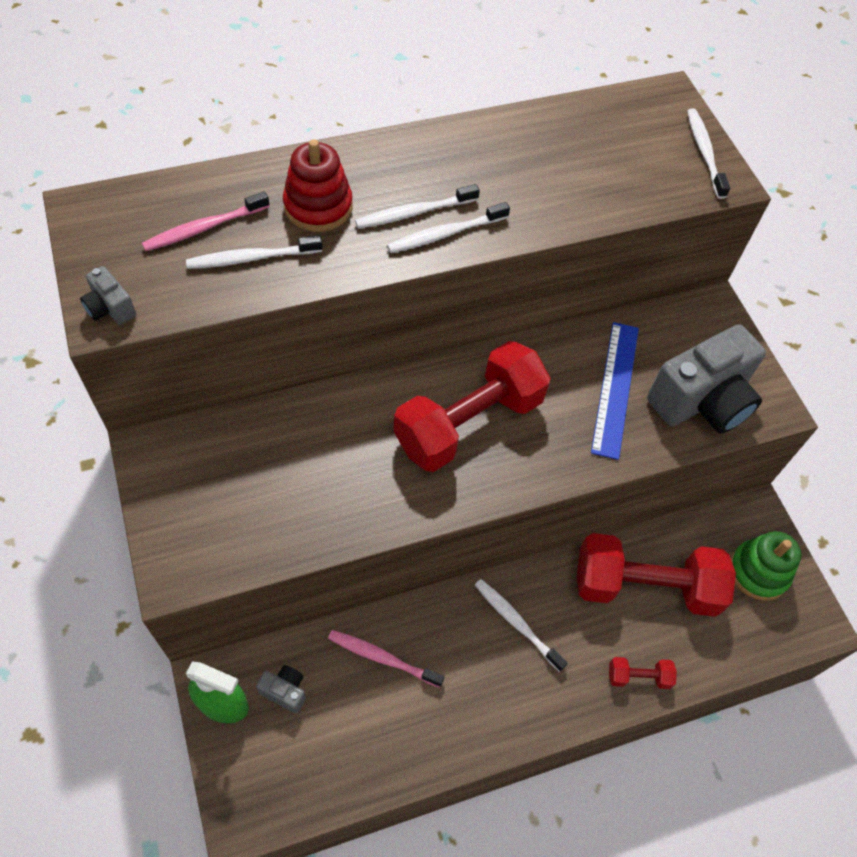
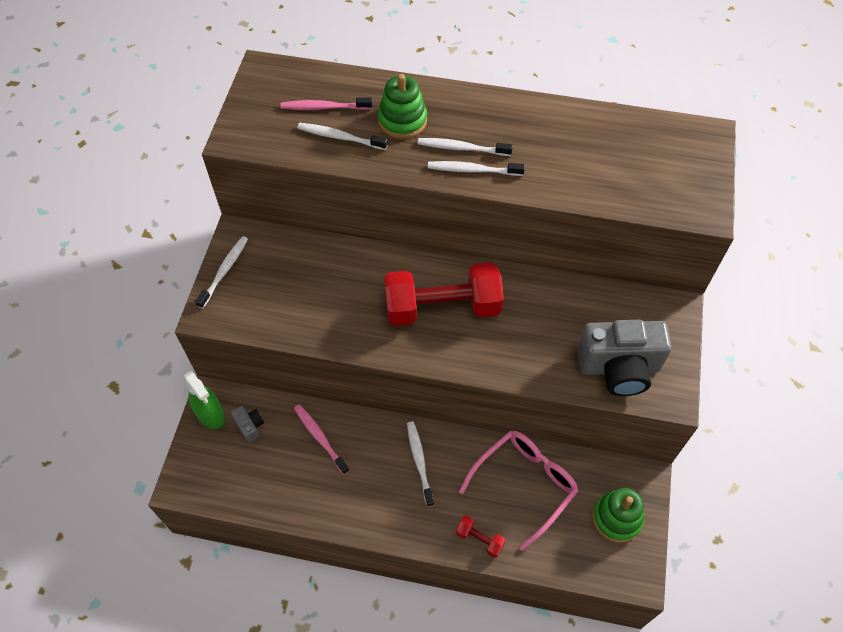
camera: 35 degrees right, 0 degrees up
(110, 308) = (240, 135): grey camera -> none
(318, 207) = (402, 120): red stacking toy -> green stacking toy
(615, 388) = (560, 330): blue ruler -> none
(645, 586) = (524, 484): red dumbbell -> pink glasses
(704, 152) = (704, 186): white toothbrush -> white toothbrush (224, 271)

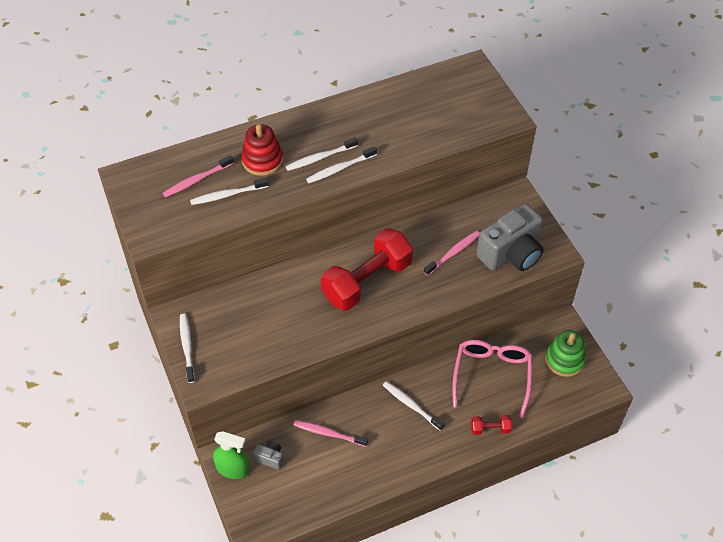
camera: 35 degrees left, 5 degrees down
(402, 120) = (262, 160): green stacking toy -> red stacking toy
(555, 330) = (453, 253): none -> pink toothbrush

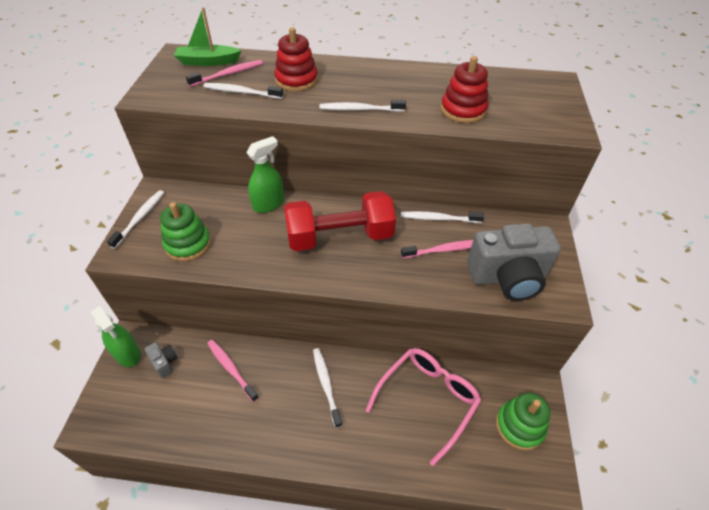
camera: 30 degrees right, 5 degrees down
(164, 174) = (208, 62): none -> green boat
(197, 180) = (228, 74): pink toothbrush -> pink toothbrush turned 150 degrees clockwise
(251, 348) = (188, 244): none -> green stacking toy
(285, 280) = (268, 204): none -> green spray bottle
(320, 158) = (349, 96): white toothbrush -> white toothbrush (438, 218)
(419, 133) = (463, 110): none -> red stacking toy
(490, 429) = (389, 457): red dumbbell -> none

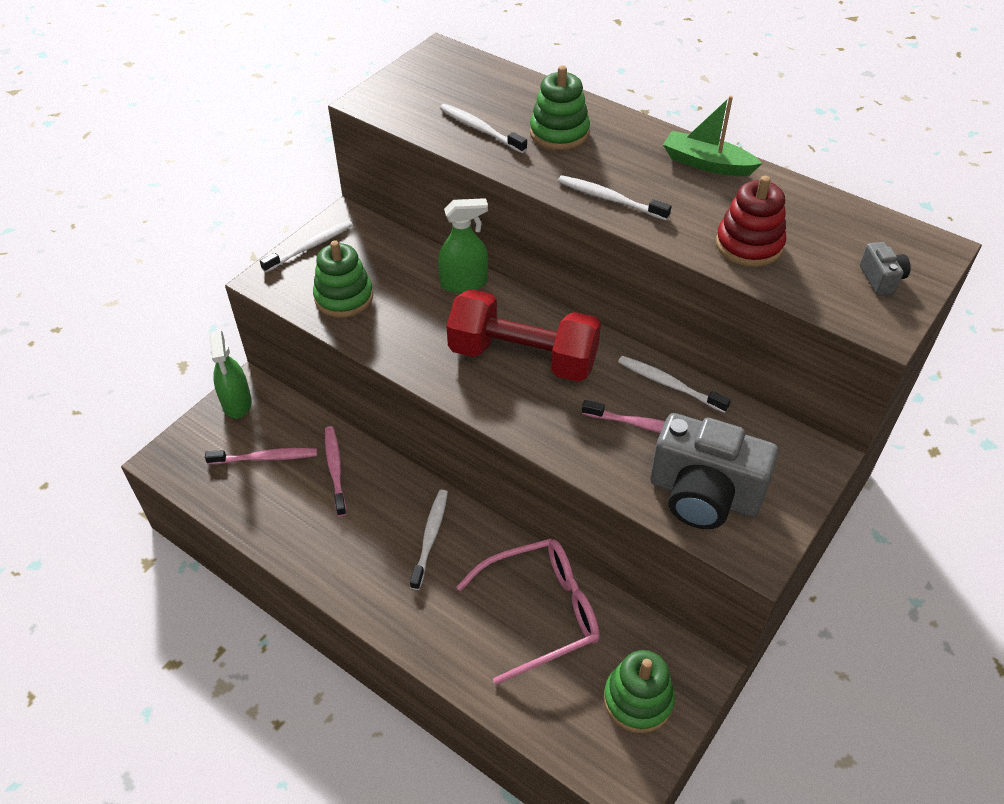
camera: 30 degrees right, 0 degrees up
(164, 362) = (269, 429): grey camera -> grey camera (881, 279)
(208, 62) = (468, 74): green boat -> green boat (707, 164)
(228, 74) = (481, 99): pink toothbrush -> pink toothbrush (265, 458)
(296, 80) = (559, 133): red stacking toy -> green stacking toy

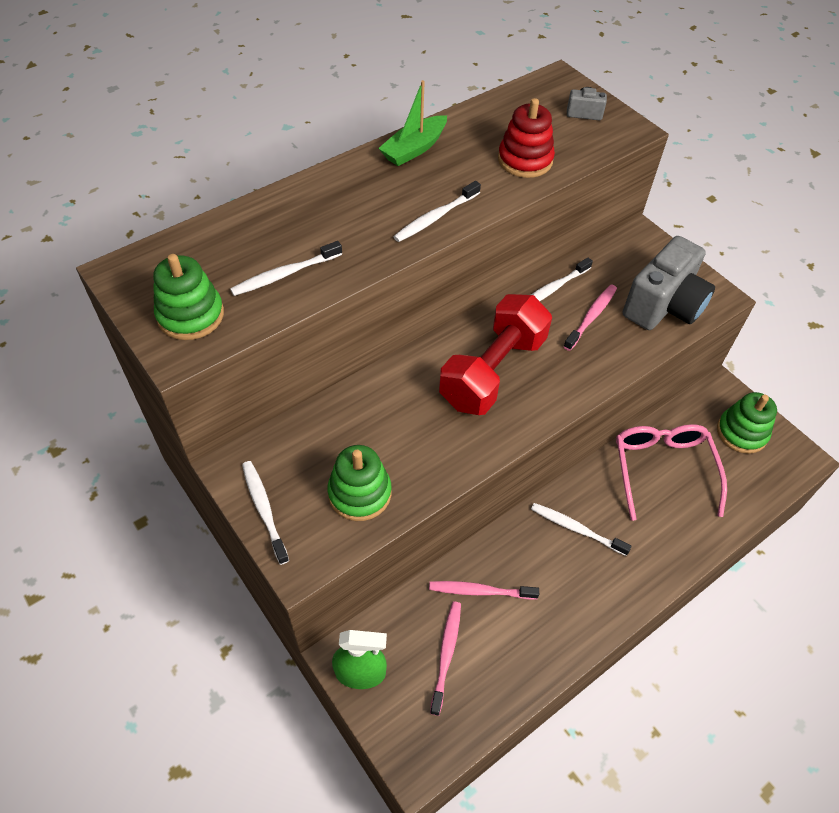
camera: 75 degrees left, 5 degrees up
(464, 283) = (381, 389): green spray bottle -> none
(559, 133) = (322, 222): green stacking toy -> green stacking toy (190, 315)

